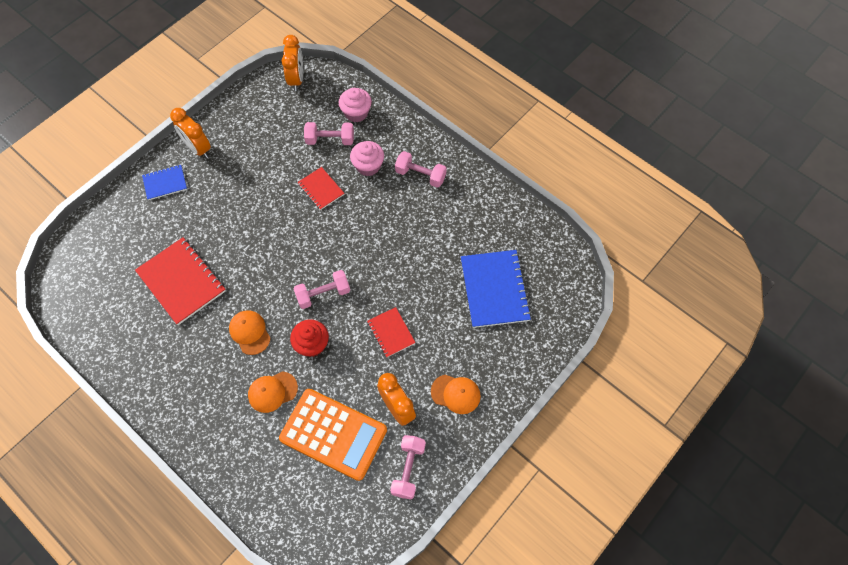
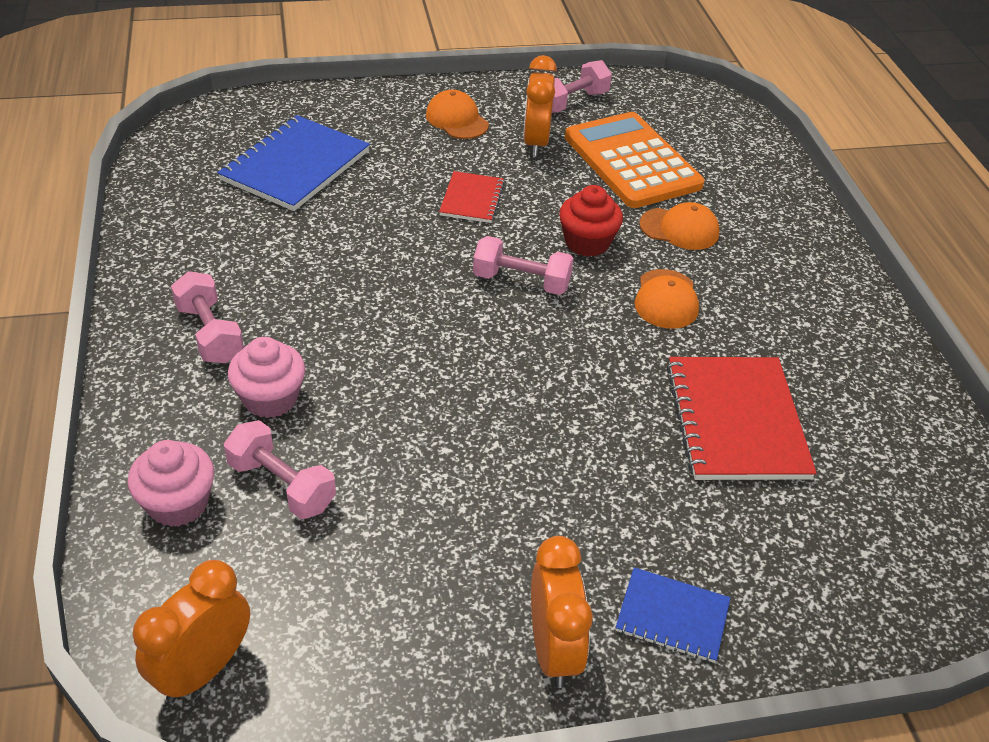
camera: 145 degrees left, 20 degrees down
(321, 189) = (386, 413): red notebook -> none

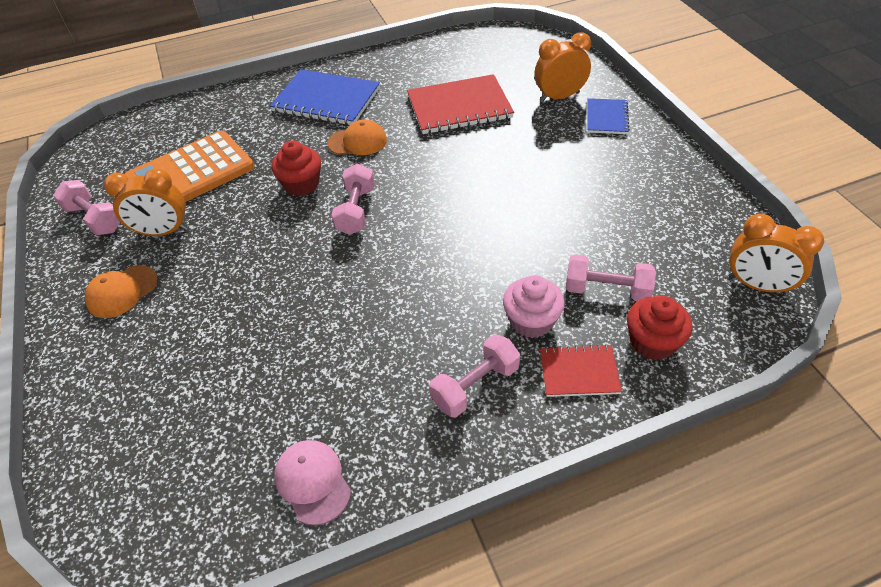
camera: 95 degrees left, 5 degrees up
(174, 217) = (313, 482): none -> pink cap
(178, 503) = (652, 342): pink cupcake -> red cupcake
(282, 485) = (606, 290): pink dumbbell -> pink dumbbell turned 75 degrees clockwise
(296, 166) = (209, 400): blue notebook -> blue notebook (326, 100)
(471, 199) = (253, 257): red notebook -> red notebook (579, 372)
(553, 649) = (651, 153): orange clock -> orange clock (559, 97)
(679, 229) = (277, 142): orange cap -> none

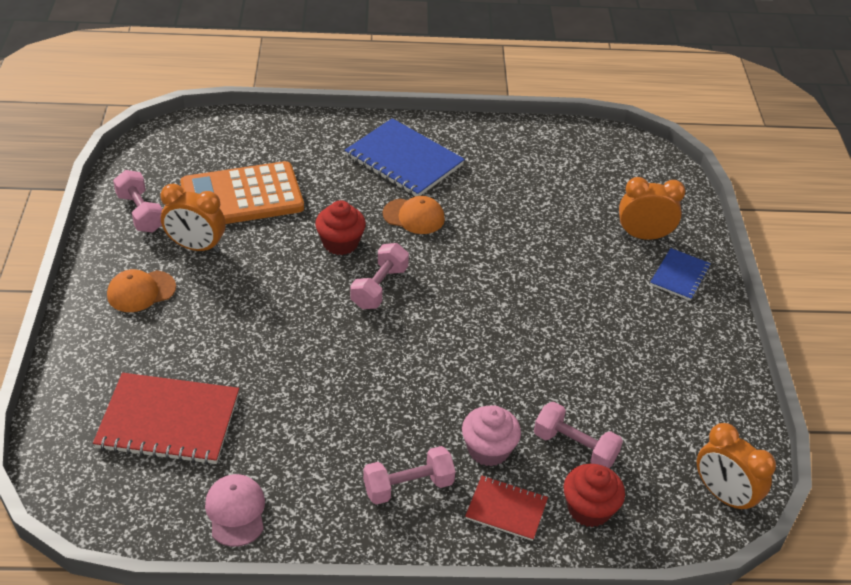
camera: 15 degrees right, 5 degrees down
(459, 107) = (533, 212): red notebook -> red notebook (168, 421)

